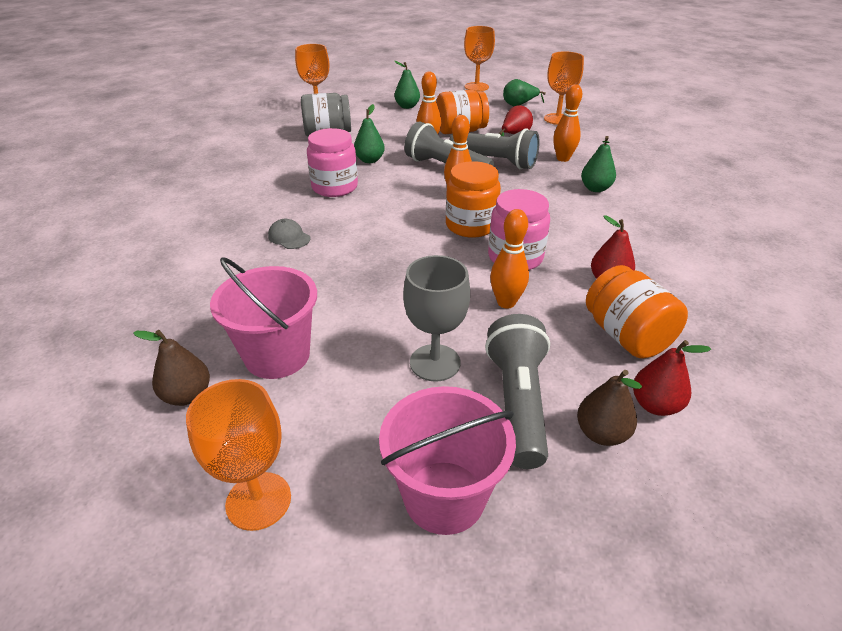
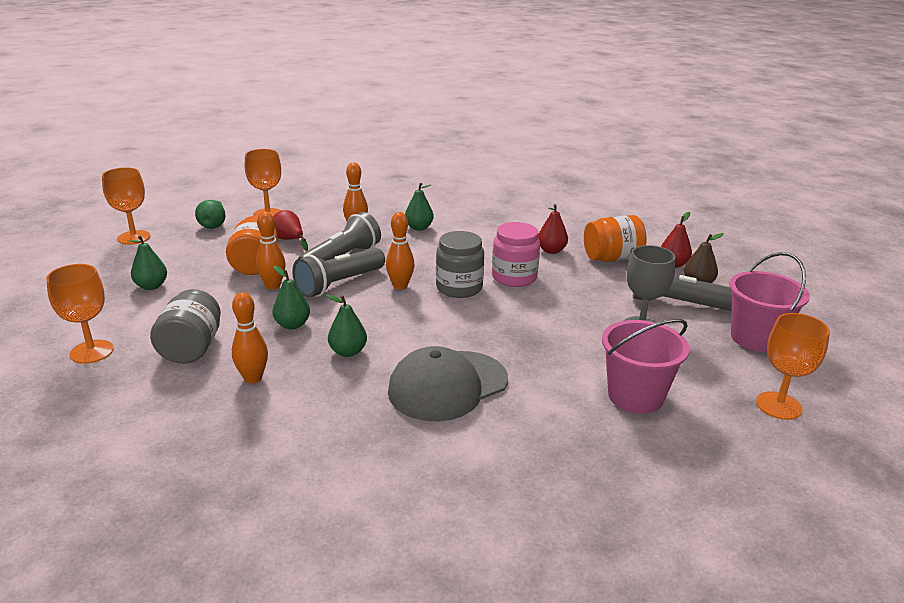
camera: 80 degrees left, 10 degrees down
(187, 395) = (687, 443): brown pear -> none
(289, 237) = (447, 386): grey cap -> grey cap, size x2.46
(334, 187) = (348, 352): pink jar -> green pear
(471, 225) = (459, 288): orange jar -> grey jar
(506, 302) = (573, 290): orange bowling pin -> orange bowling pin (253, 378)

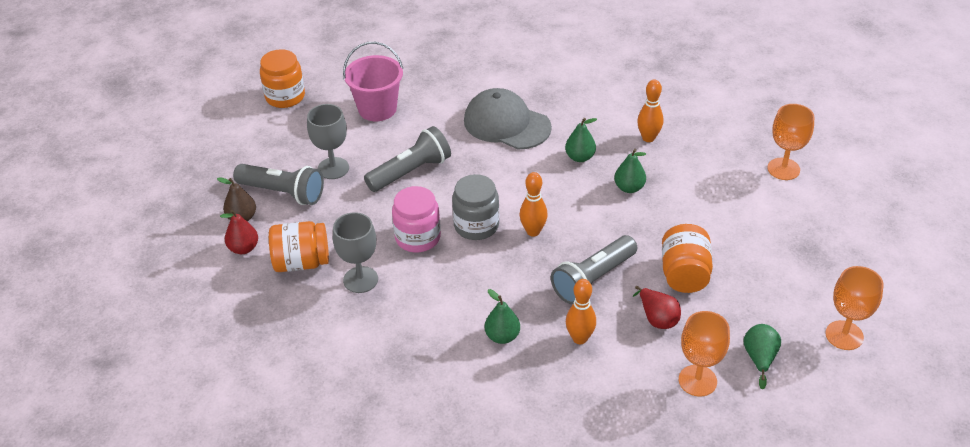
camera: 170 degrees left, 15 degrees up
(151, 286) = (777, 246): green pear -> none
(191, 348) = (705, 168): grey jar -> none
(273, 286) = (657, 239): orange bowling pin -> none
(339, 284) = (593, 237): grey flashlight -> grey flashlight (410, 172)
(447, 386) = (506, 124): grey cap -> grey cap turned 120 degrees counterclockwise
(551, 250) = (360, 280): red pear -> grey goblet
(756, 338) = (247, 151): pink bucket -> none
(778, 406) = (285, 97): orange goblet -> orange jar

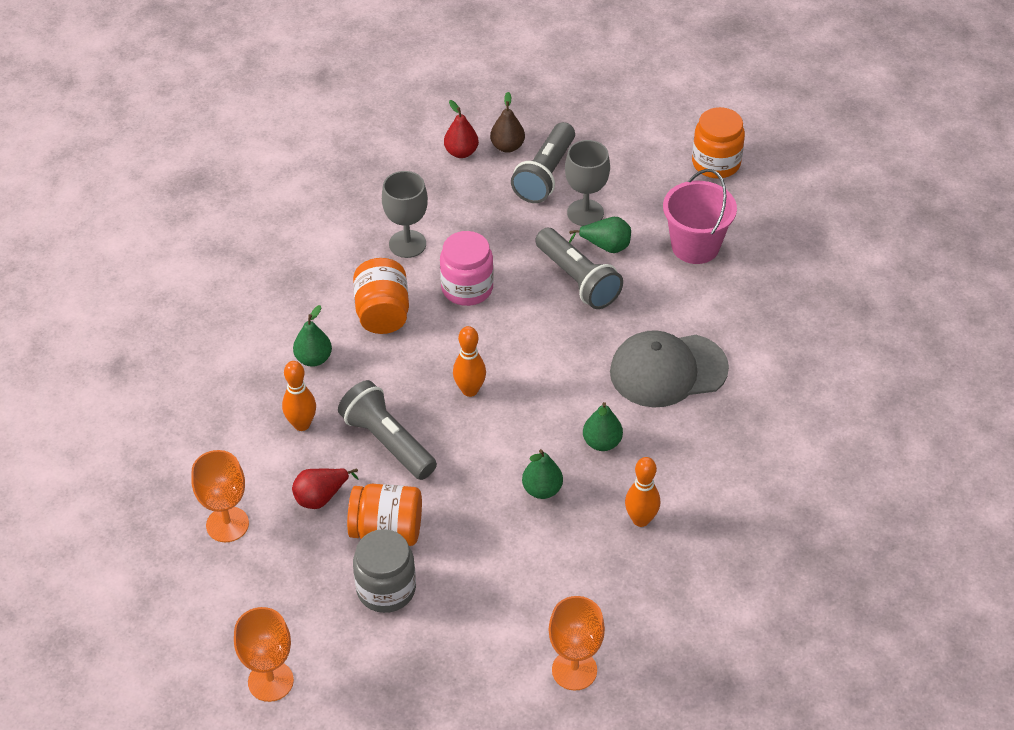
camera: 90 degrees right, 5 degrees up
(301, 262) = (437, 197): orange jar -> orange jar (382, 313)
(476, 225) = (483, 339): grey jar -> grey jar (386, 589)
(506, 124) = (668, 370): grey cap -> grey cap turned 135 degrees counterclockwise
(759, 358) = (249, 587): green pear -> green pear (606, 246)

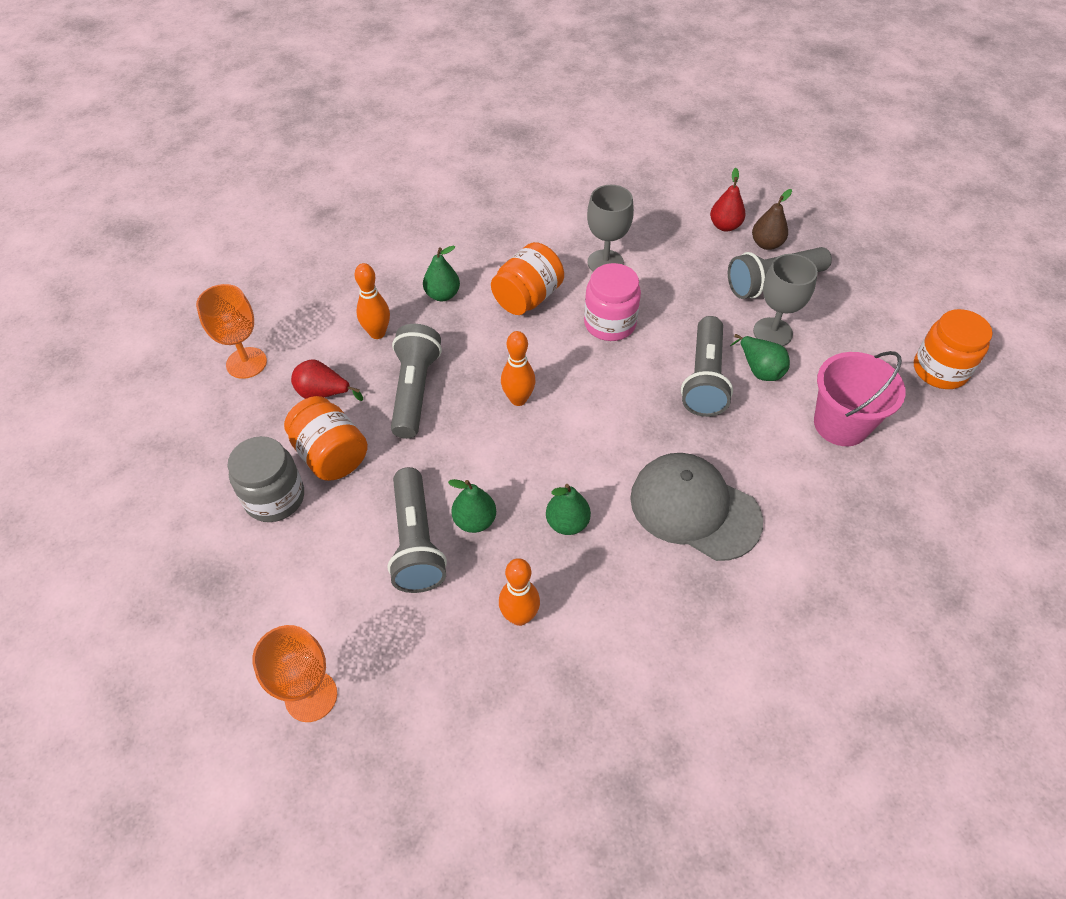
camera: 45 degrees right, 5 degrees up
(270, 681) = (124, 496): orange goblet -> none
(521, 533) = (416, 542): none -> grey flashlight

